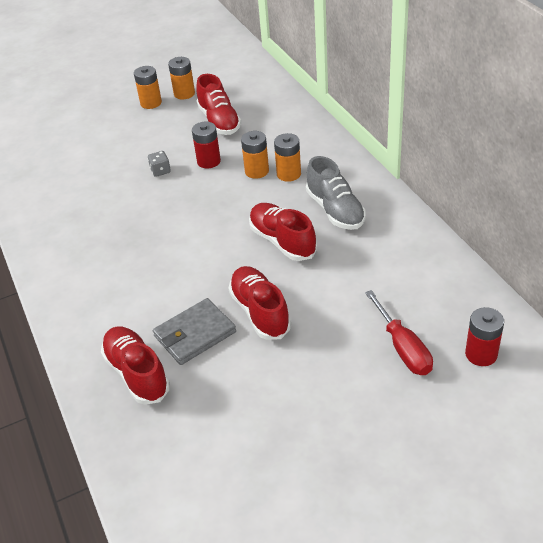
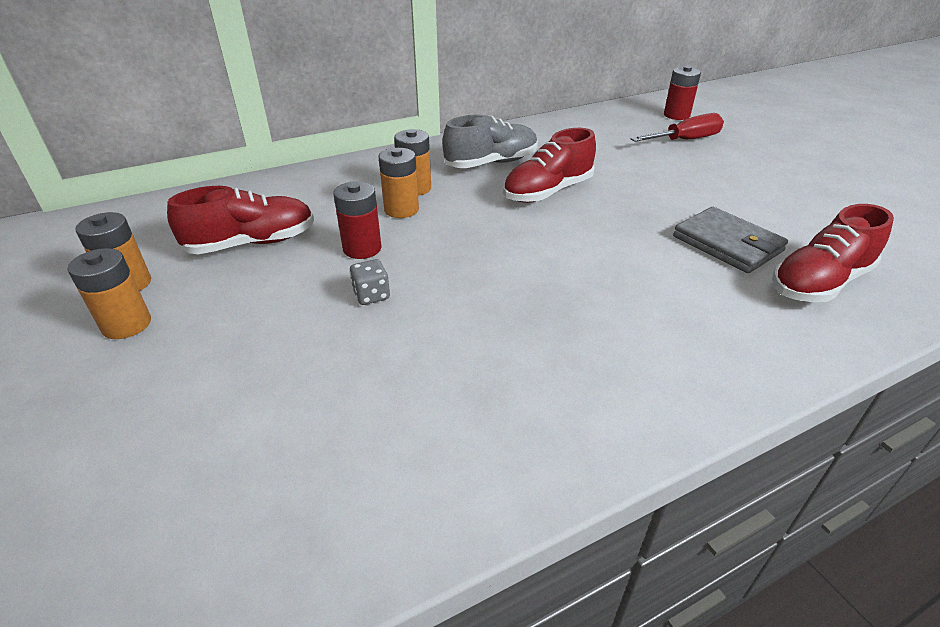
camera: 95 degrees left, 5 degrees down
(260, 312) = (670, 204): red shoe -> none

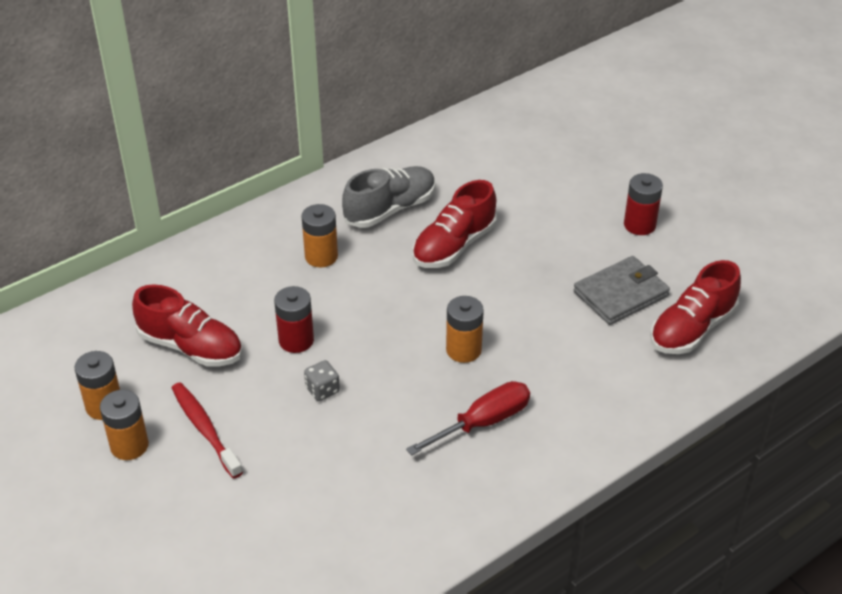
camera: 10 degrees left, 5 degrees up
(220, 318) = (205, 429): none -> red toothbrush
(252, 243) = (191, 347): red shoe -> red shoe turned 60 degrees clockwise
(401, 210) = (317, 287): orange battery -> orange battery (463, 350)
(676, 115) = (580, 105): red battery -> red battery (639, 225)
(685, 140) = (588, 149): red screwdriver -> red screwdriver (482, 423)
(727, 244) = (621, 294): grey wallet -> grey wallet turned 75 degrees counterclockwise

